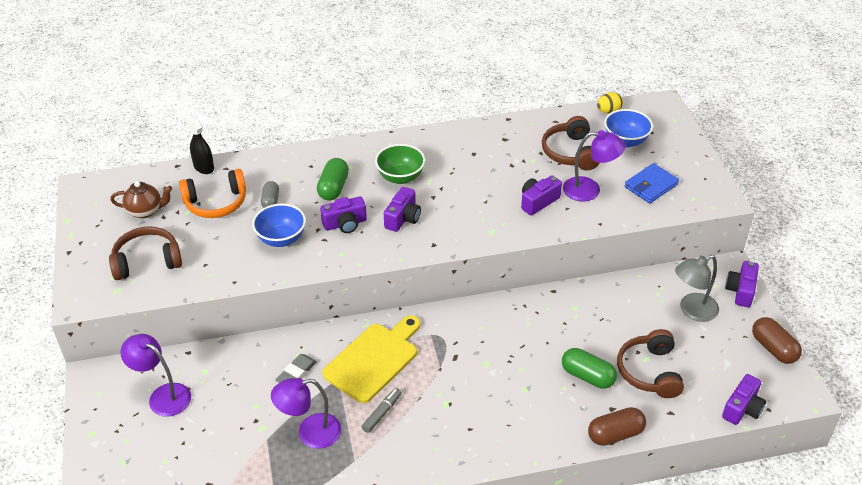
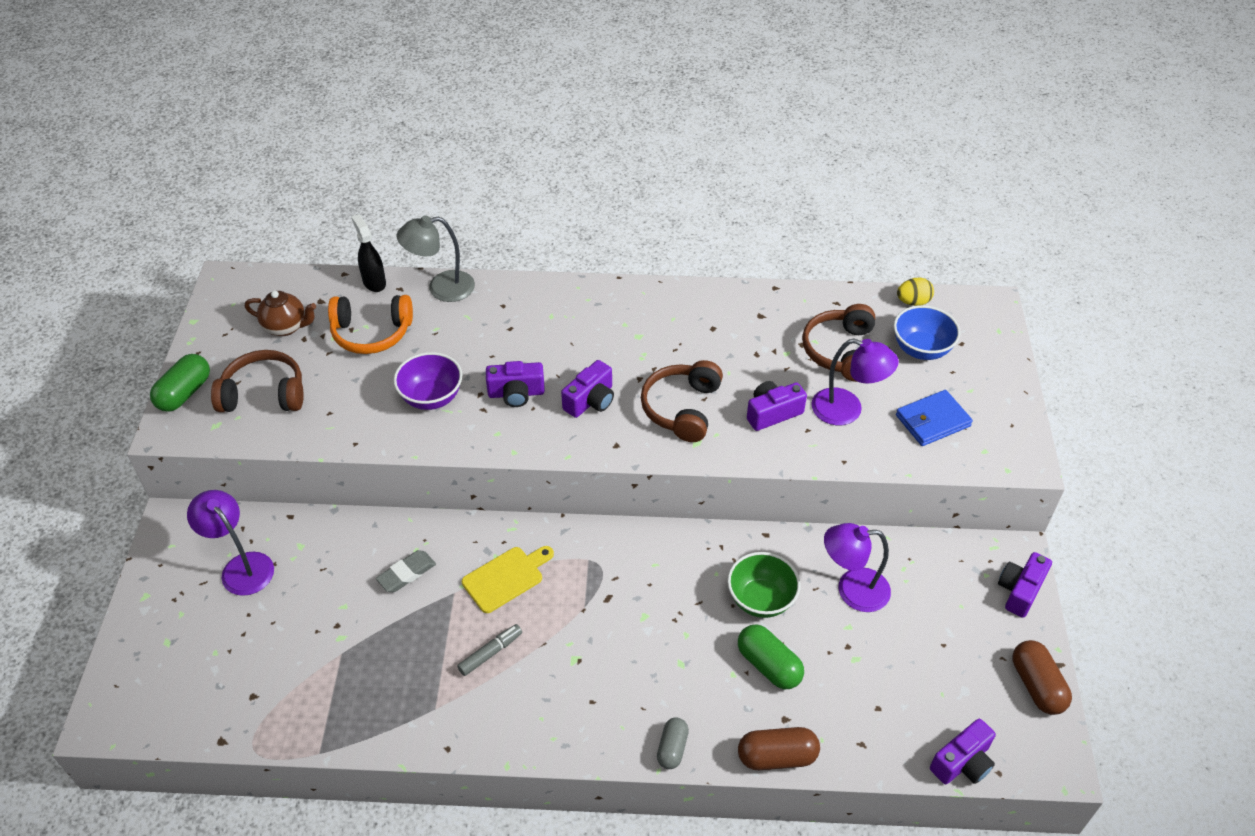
camera: 15 degrees right, 5 degrees up
(270, 201) = (437, 343): grey capsule -> grey capsule (672, 748)
(281, 239) = (431, 398): blue bowl -> purple bowl
(310, 433) = (395, 658): purple lamp -> purple lamp (852, 590)
(333, 188) = (519, 341): green capsule -> green capsule (184, 393)
(374, 359) = (506, 577): yellow cutting board -> yellow cutting board, size x0.64
(400, 177) = (608, 343): green bowl -> green bowl (761, 600)
(650, 371) = (854, 678): brown headphones -> brown headphones (682, 408)
(692, 310) = (942, 604): grey lamp -> grey lamp (441, 288)

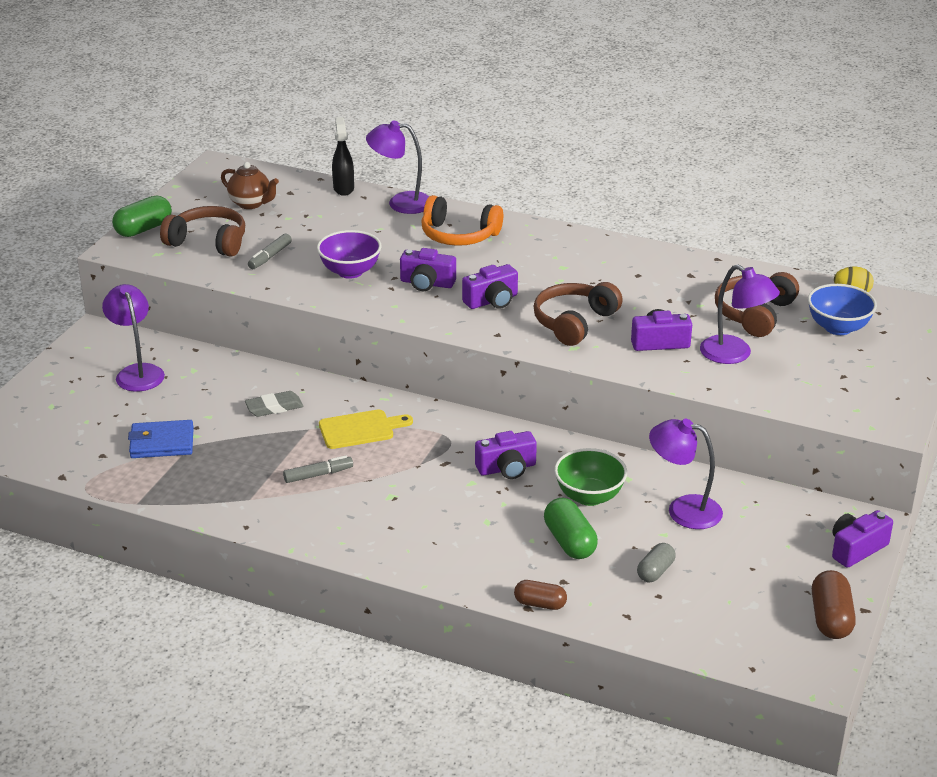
camera: 20 degrees right, 15 degrees down
(339, 398) = (270, 257): none -> grey marker
(371, 333) = (322, 220): orange headphones -> orange headphones (459, 235)
(441, 288) = (401, 203): grey lamp -> purple lamp
(672, 748) = (445, 575): grey capsule -> grey capsule (655, 571)
(777, 756) = (540, 604): brown capsule -> brown capsule, size x0.66
(932, 421) = (816, 378): blue wallet -> blue wallet (162, 443)
(962, 762) = (719, 652): purple camera -> purple camera (507, 468)

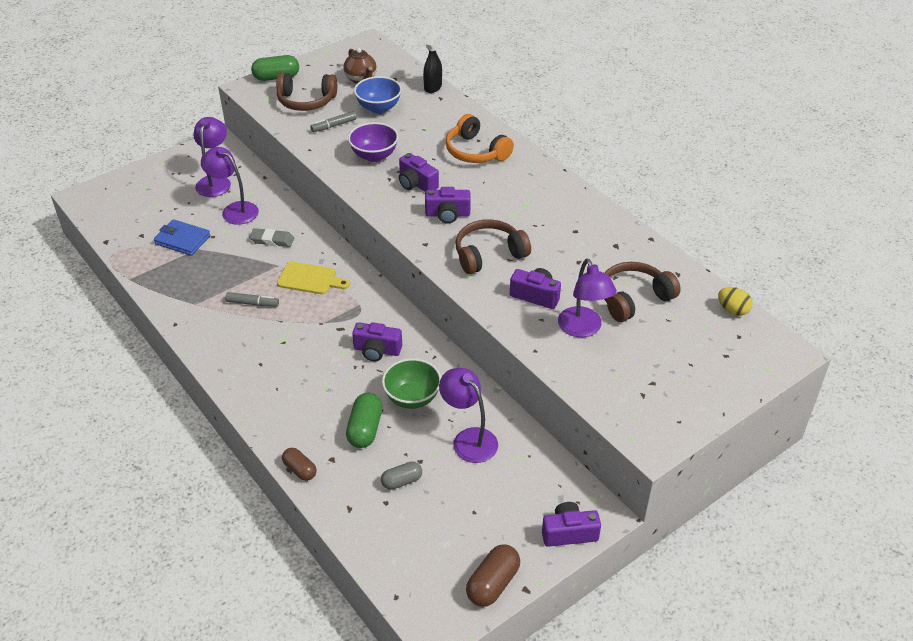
camera: 30 degrees right, 10 degrees up
(208, 242) = (306, 101): brown headphones -> brown headphones turned 135 degrees clockwise
(401, 203) = (461, 111): purple lamp -> purple lamp (234, 210)
(838, 328) = (690, 337): blue bowl -> blue bowl (378, 108)

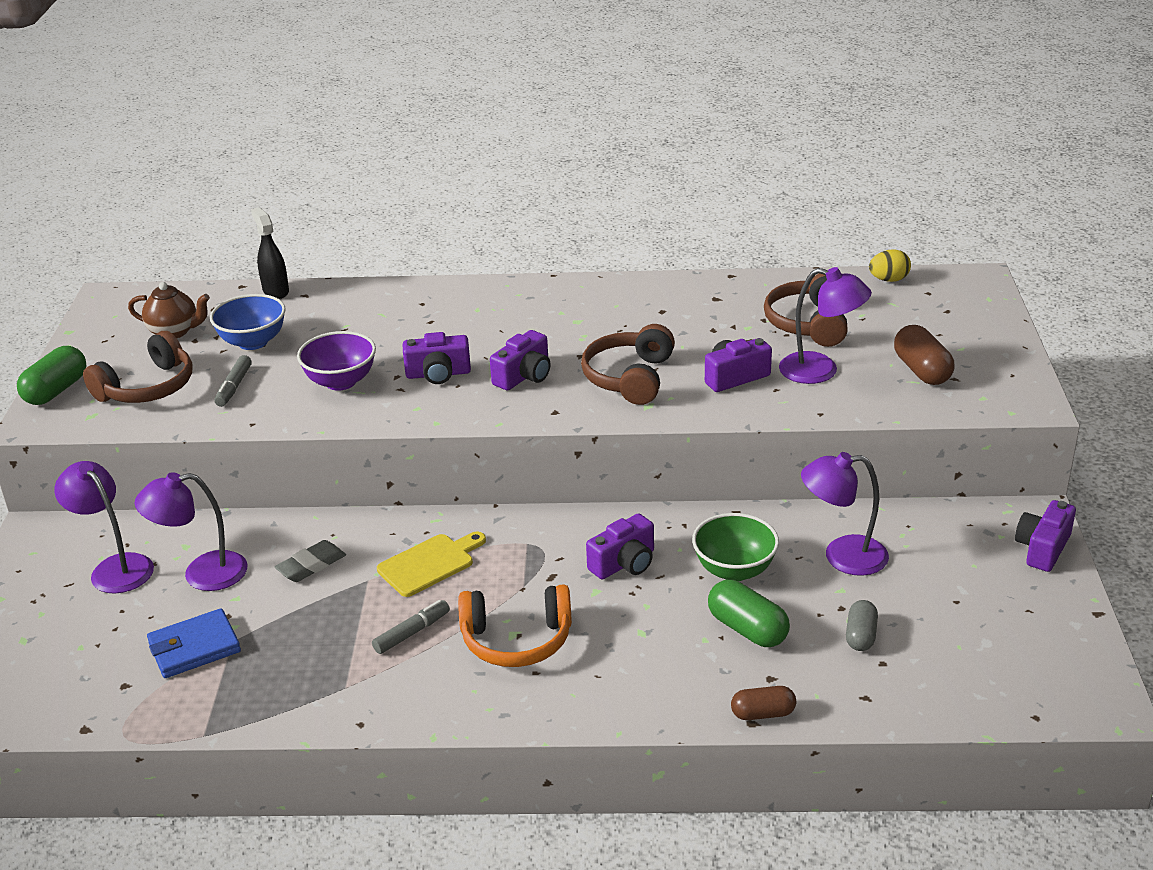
camera: 50 degrees left, 10 degrees down
(476, 151) = (440, 313): orange headphones -> orange headphones (517, 639)
(493, 584) = (1072, 633): brown capsule -> brown capsule (921, 370)

